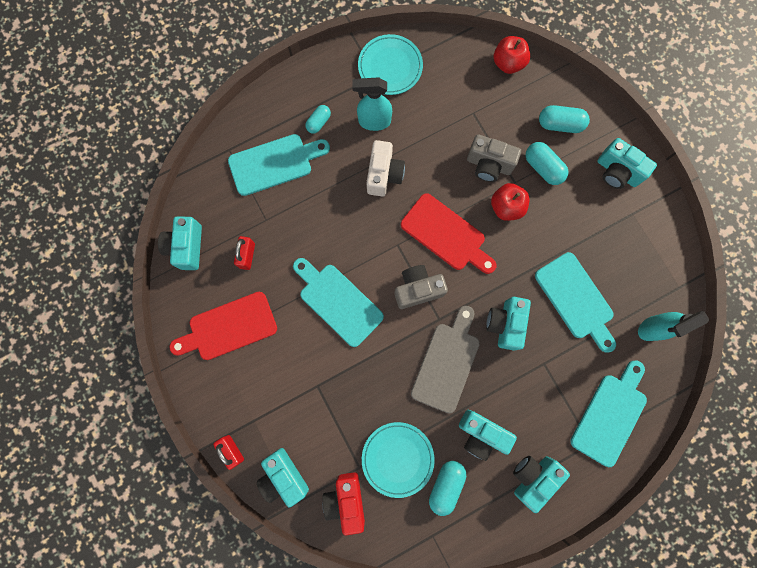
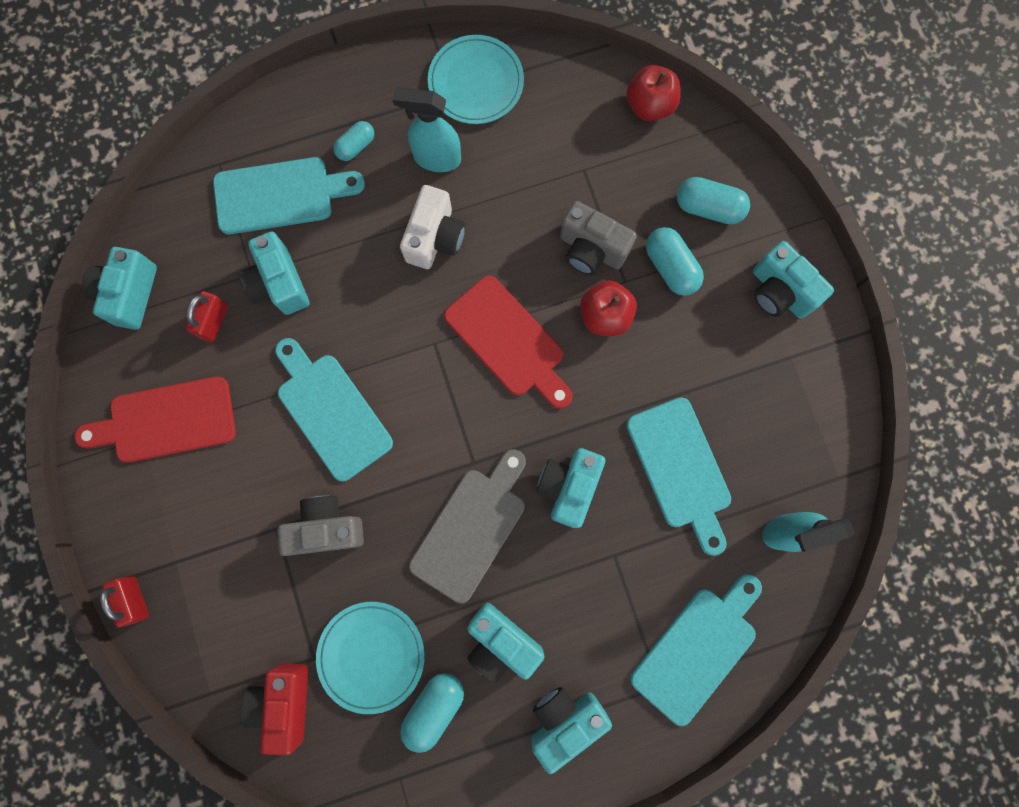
camera: 10 degrees right, 0 degrees up
(283, 476) = (201, 651): turquoise camera -> turquoise camera (279, 283)
(417, 289) = (450, 413): grey camera -> grey camera (326, 528)

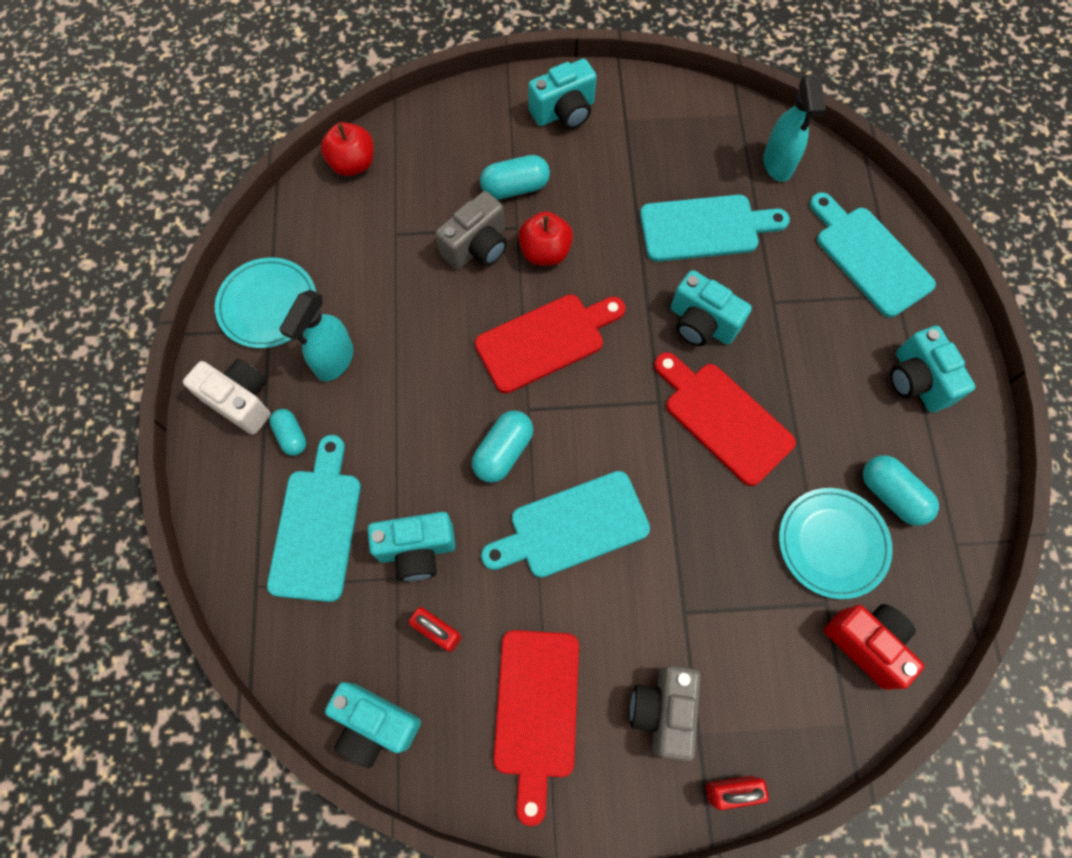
camera: 75 degrees left, 10 degrees down
(284, 702) = (866, 643): red camera -> red camera turned 150 degrees counterclockwise
(326, 528) = (694, 559): grey camera -> grey camera (663, 711)
(435, 238) = (419, 382): white camera -> white camera (241, 401)
(472, 528) = (723, 418): grey cutting board -> red cutting board
(501, 642) = (837, 418): turquoise camera -> none
(708, 208) = (469, 144): turquoise capsule -> turquoise capsule (503, 452)

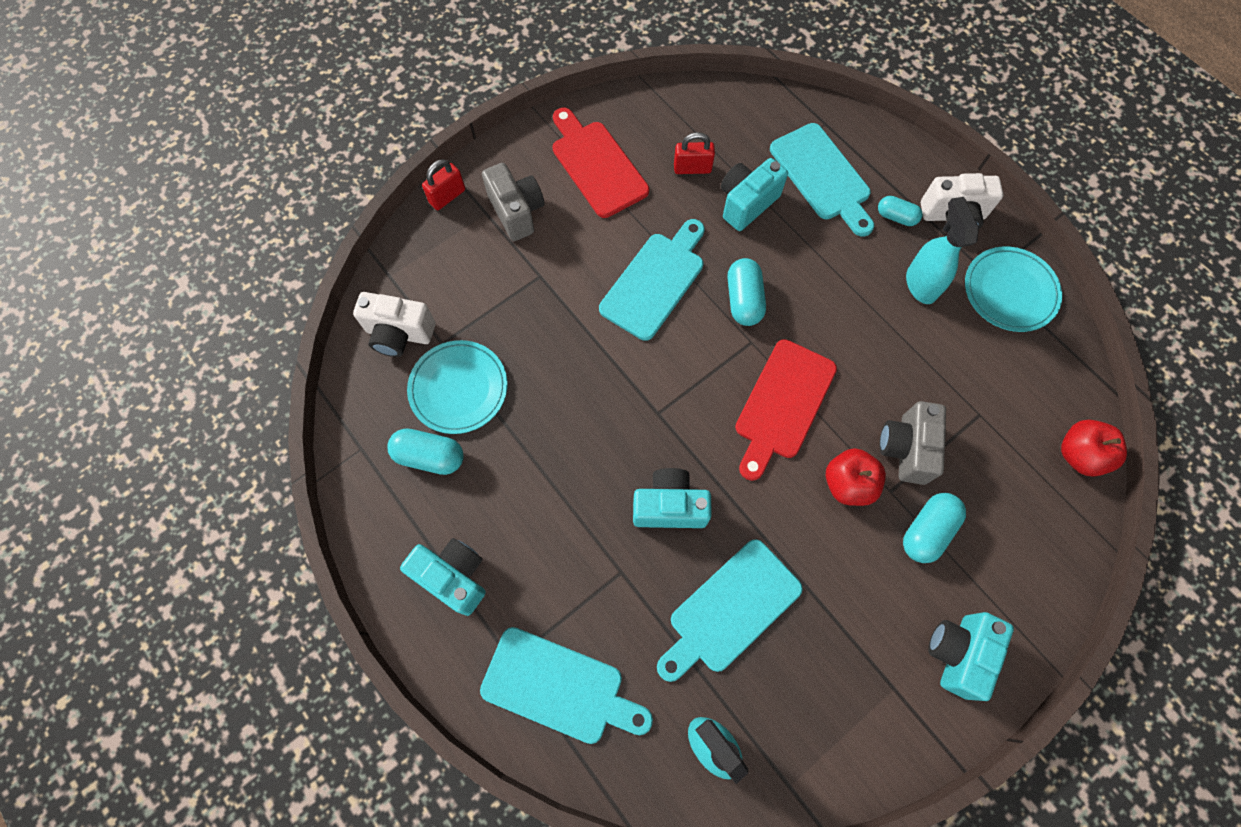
camera: 145 degrees right, 0 degrees up
(375, 724) = (687, 103): turquoise camera -> none
(723, 418) = (598, 433): red cutting board -> none
(866, 643) = (399, 334): red camera -> white camera

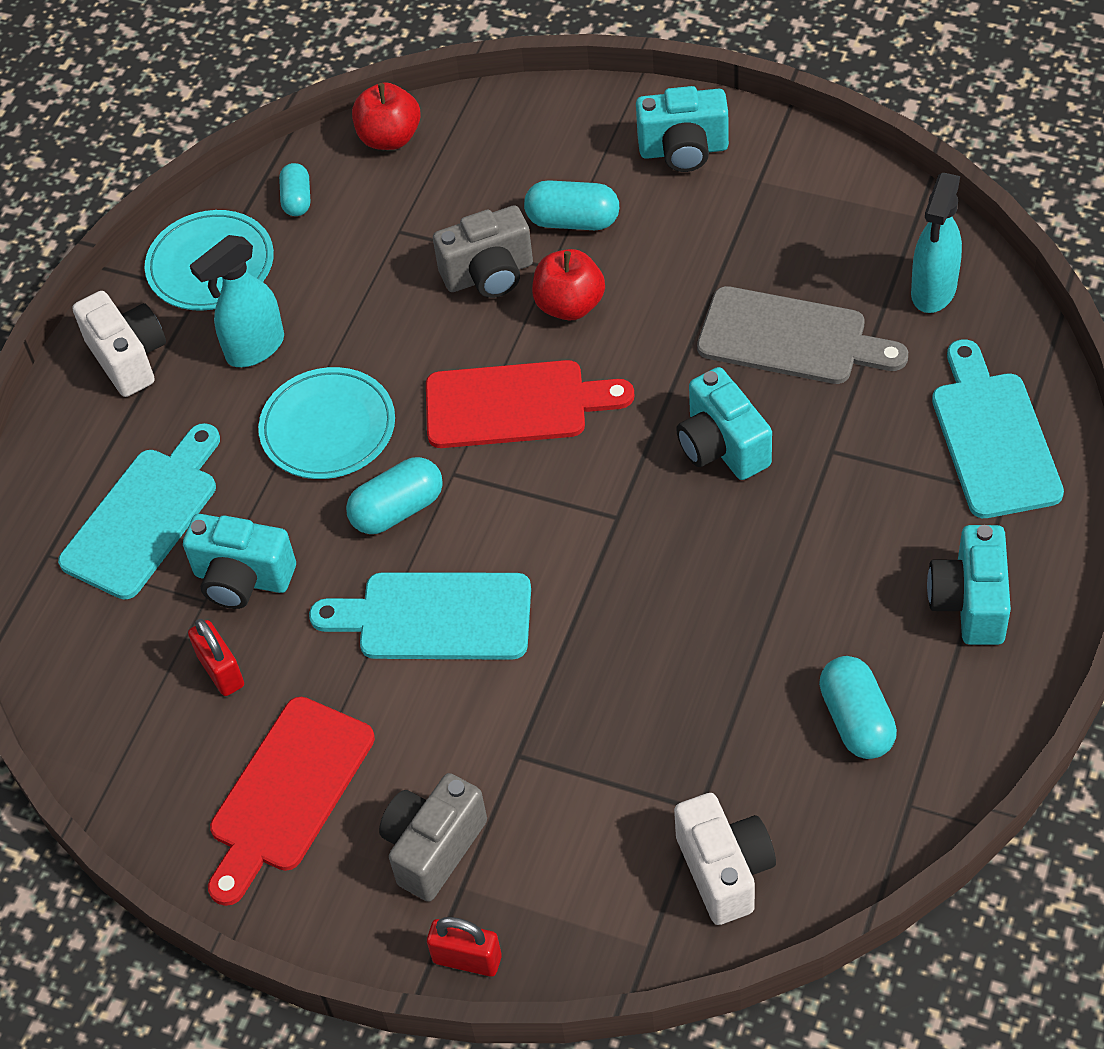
camera: 115 degrees left, 15 degrees down
(458, 388) = (746, 747): turquoise plate -> turquoise plate (328, 428)
(729, 609) = (791, 338): turquoise cutting board -> grey cutting board
(896, 217) = (165, 413): turquoise capsule -> turquoise capsule (297, 199)

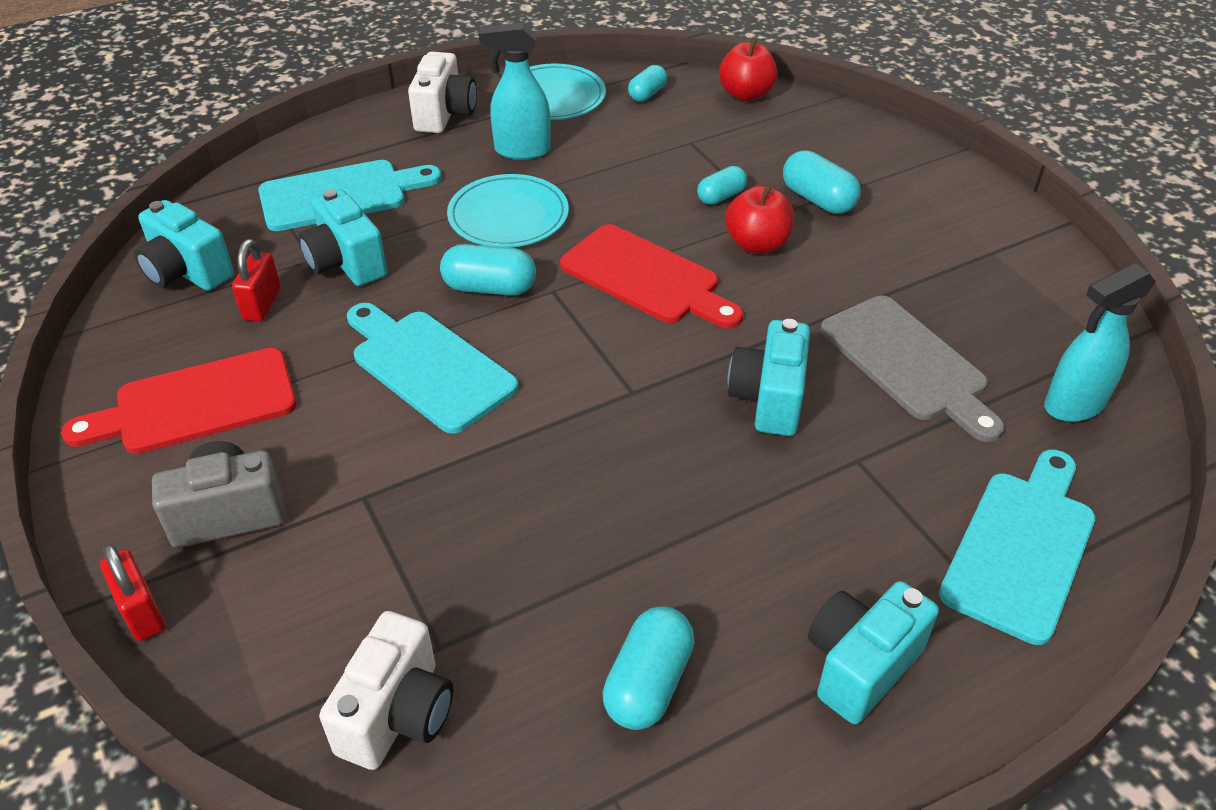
camera: 35 degrees right, 10 degrees down
(489, 275) = (721, 196): grey camera -> turquoise capsule
(683, 150) = (951, 204): turquoise camera -> turquoise camera (187, 272)

